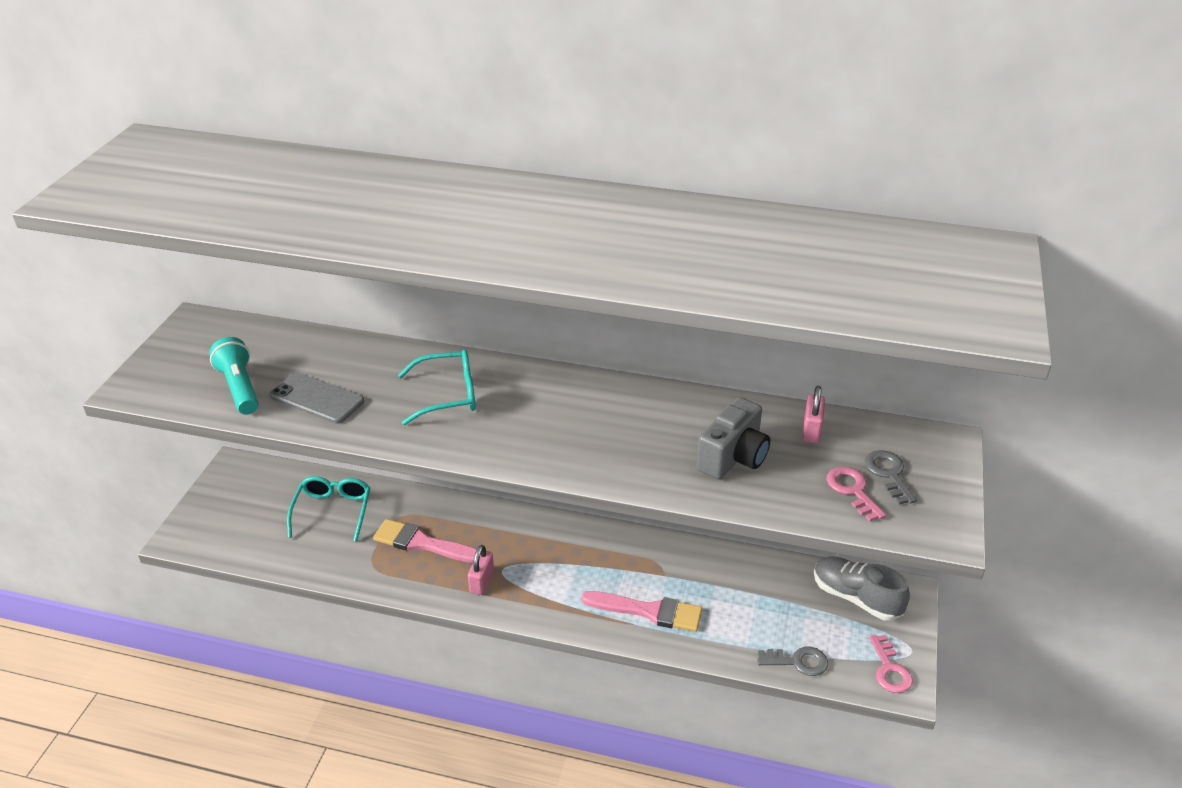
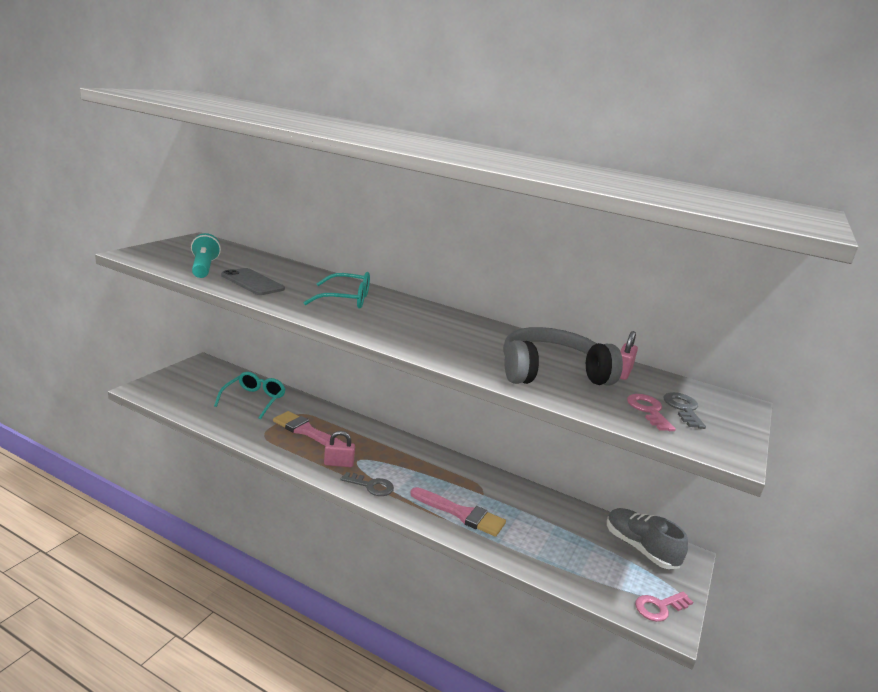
camera: 10 degrees right, 15 degrees down
(481, 582) = (338, 463): pink padlock -> pink padlock turned 60 degrees clockwise
(733, 457) = (551, 372): grey camera -> grey headphones
(798, 662) = (577, 580): grey key -> grey key (371, 486)
(890, 669) = (659, 607): pink key -> pink key turned 60 degrees clockwise

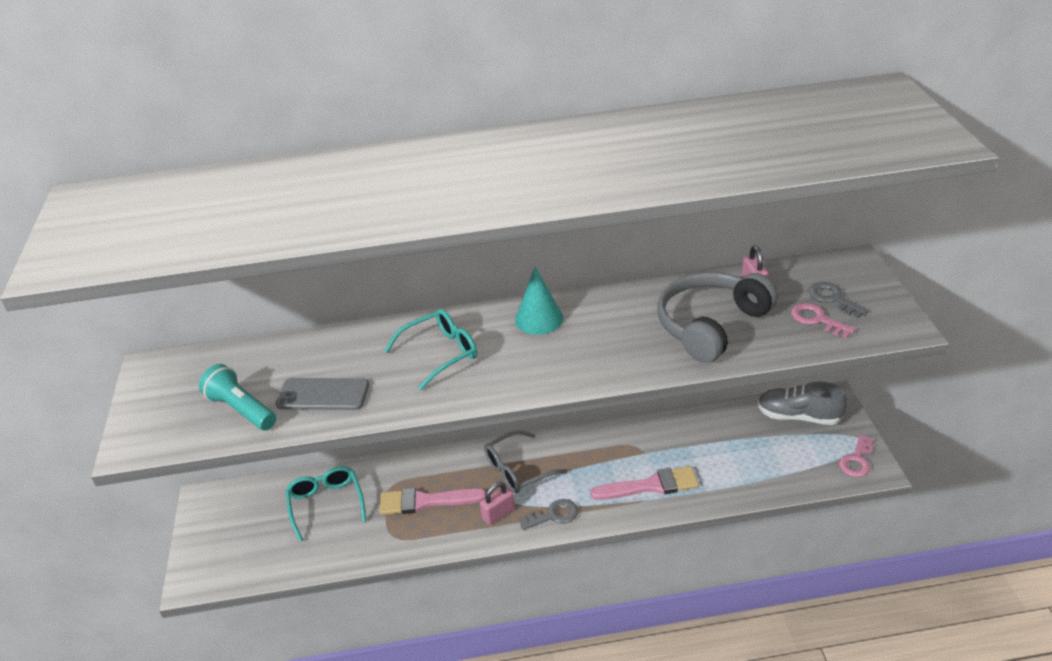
camera: 30 degrees left, 15 degrees up
(384, 451) = (518, 470): none -> grey glasses
(433, 316) = (539, 319): none -> turquoise cone

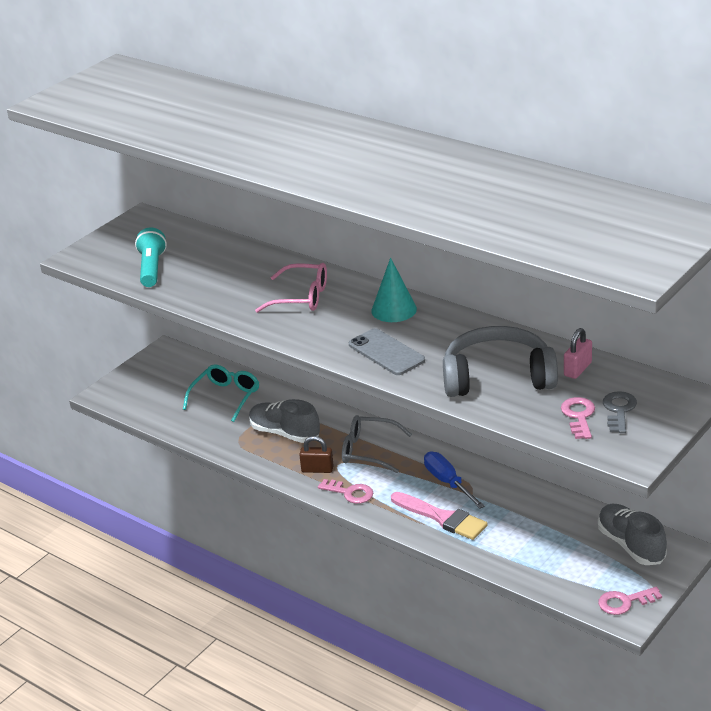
camera: 45 degrees right, 5 degrees down
(323, 395) = (203, 284): grey phone -> grey phone (386, 352)
(426, 501) = (285, 433): pink brush -> grey shoe
(440, 353) = (301, 297): turquoise glasses -> pink glasses
(498, 514) = (317, 469): pink padlock -> brown padlock
(553, 515) = (350, 493): grey key -> pink key
(614, 455) = (448, 482): none -> blue screwdriver

